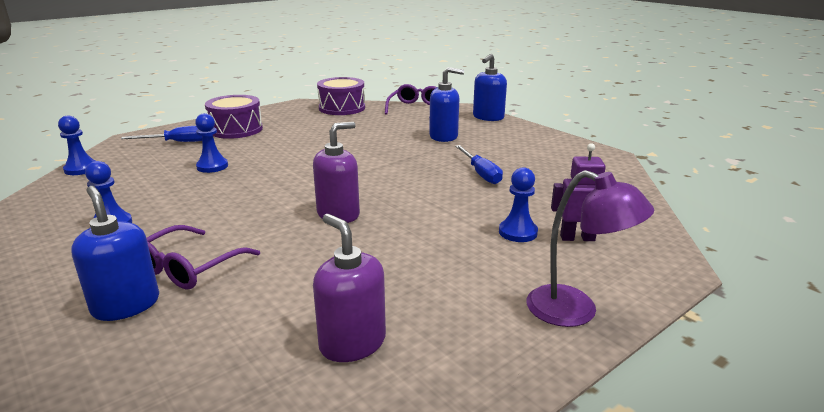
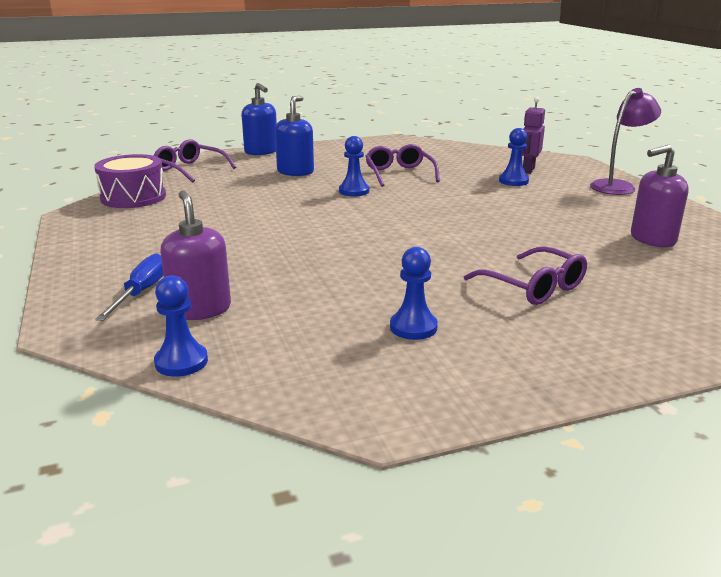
camera: 70 degrees left, 0 degrees up
(126, 305) = (596, 312): blue soap dispenser -> none
(212, 166) = (270, 272): blue pawn -> blue pawn (354, 191)
(236, 129) = (135, 255): purple drum -> none
(338, 214) = (451, 226): purple soap dispenser -> purple soap dispenser (200, 309)
(481, 173) = (399, 174): blue screwdriver -> purple glasses

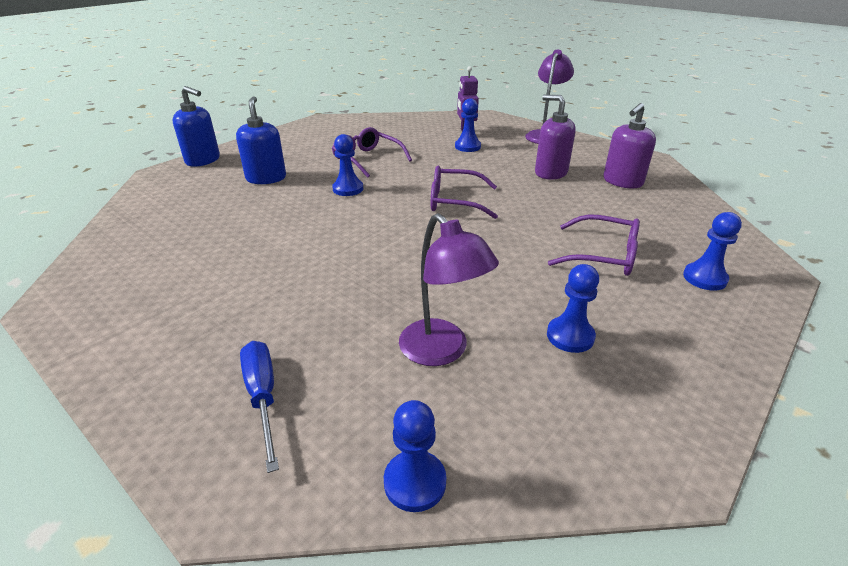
camera: 30 degrees left, 10 degrees up
(133, 197) = (109, 257): purple drum -> none
(190, 169) = (143, 201): purple glasses -> purple glasses (455, 201)
(200, 309) = (356, 395): purple soap dispenser -> purple soap dispenser (550, 173)
(292, 305) = (442, 351): none -> purple lamp
(623, 329) = (704, 278): none -> blue pawn

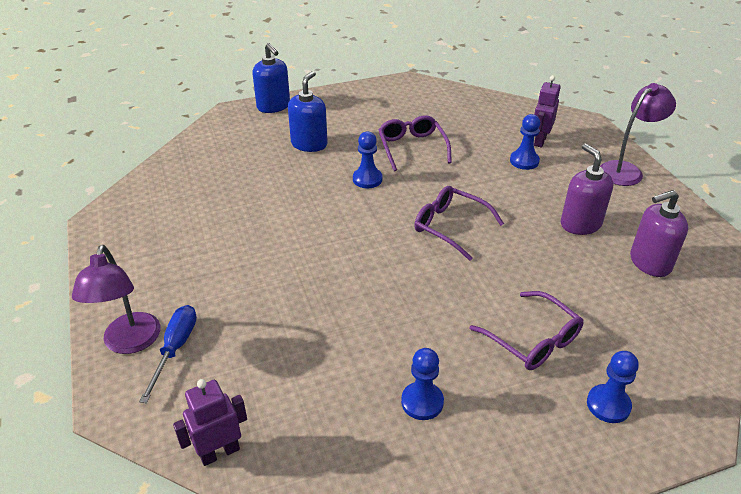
camera: 30 degrees right, 5 degrees up
(415, 482) = (219, 452): blue pawn -> purple robot
(442, 351) = (313, 369): purple lamp -> purple lamp (130, 343)

